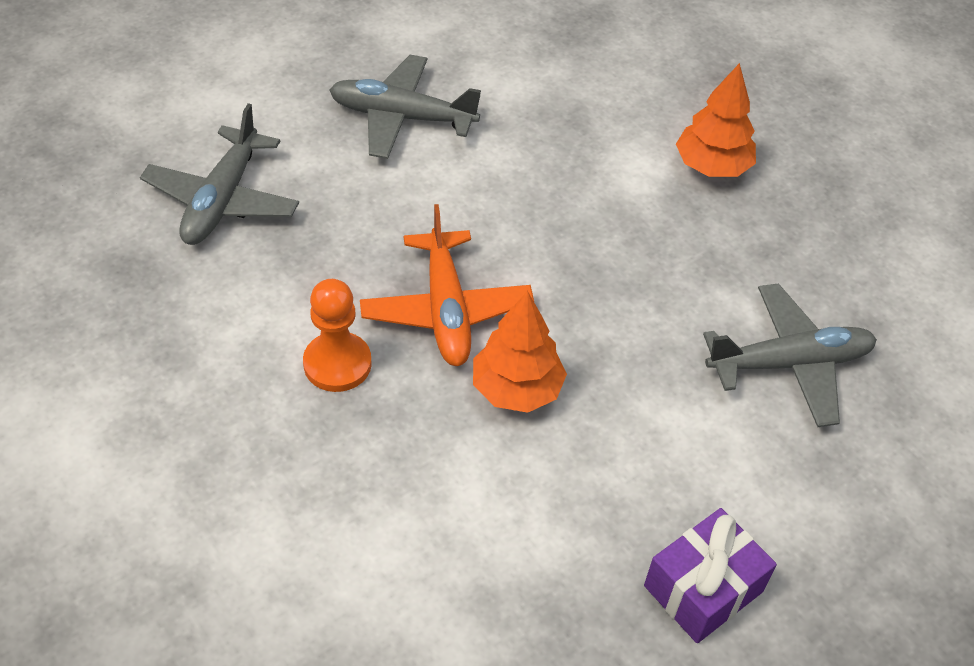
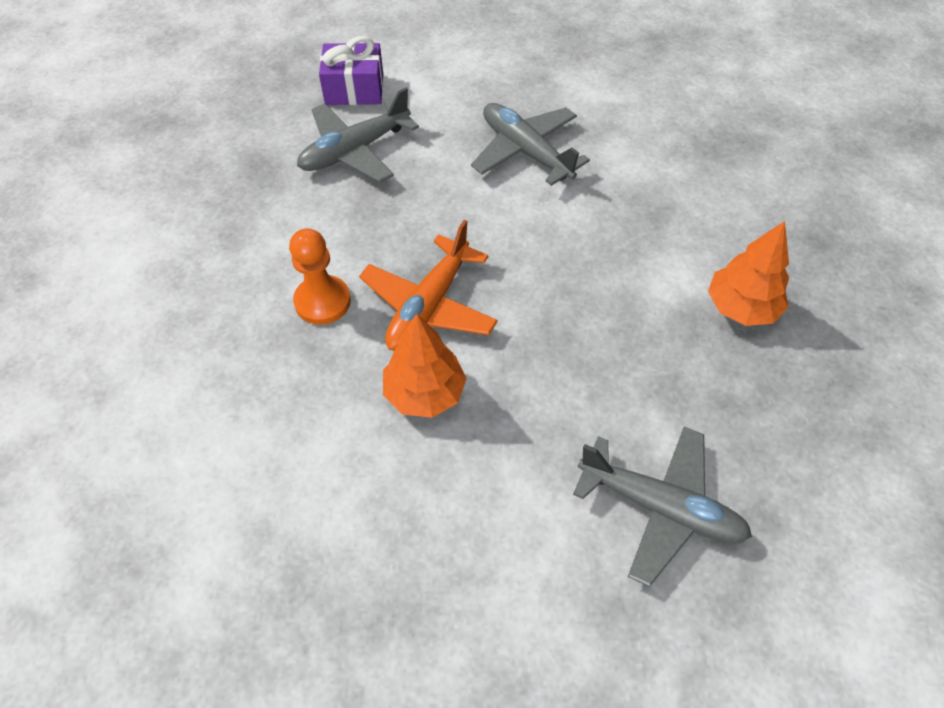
camera: 40 degrees right, 5 degrees up
(703, 589) = (419, 641): purple gift -> purple gift (354, 89)

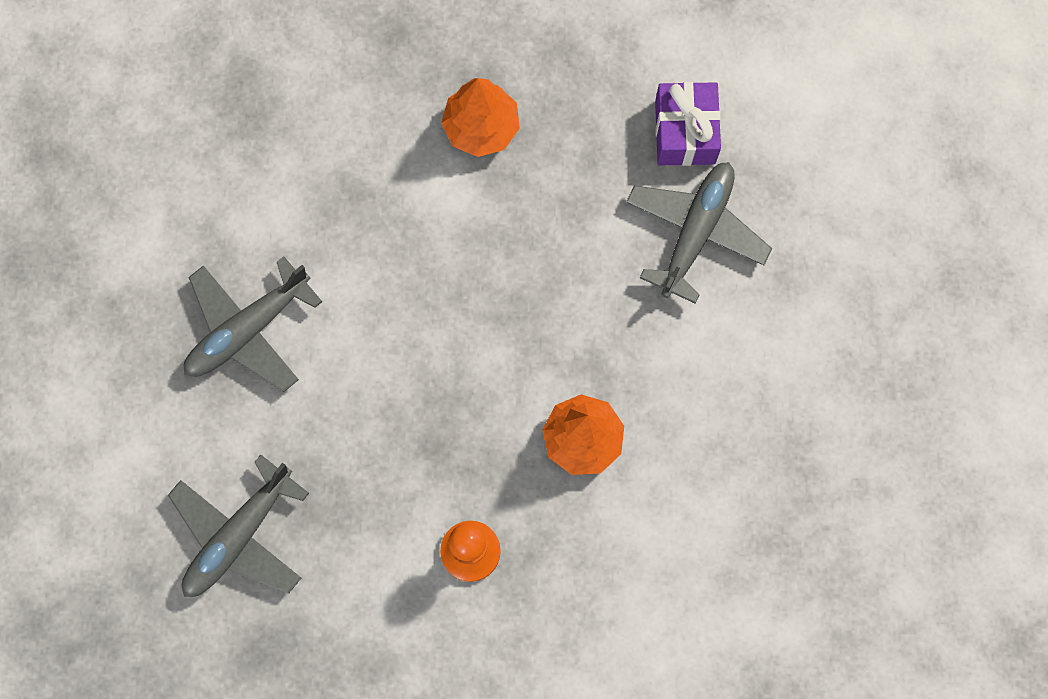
camera: 90 degrees left, 20 degrees up
(354, 89) = (122, 546): purple gift -> purple gift (685, 132)
(355, 151) = (239, 536): grey plane -> grey plane turned 75 degrees clockwise
(429, 306) = (477, 438): orange plane -> none

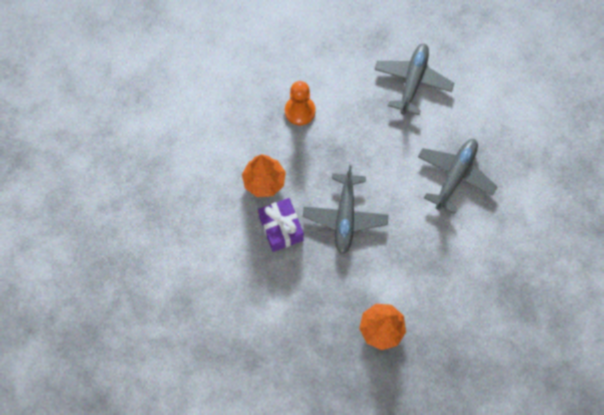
camera: 160 degrees right, 5 degrees down
(685, 132) = (266, 367): purple gift -> purple gift (281, 228)
(696, 232) = (241, 310): grey plane -> grey plane (345, 216)

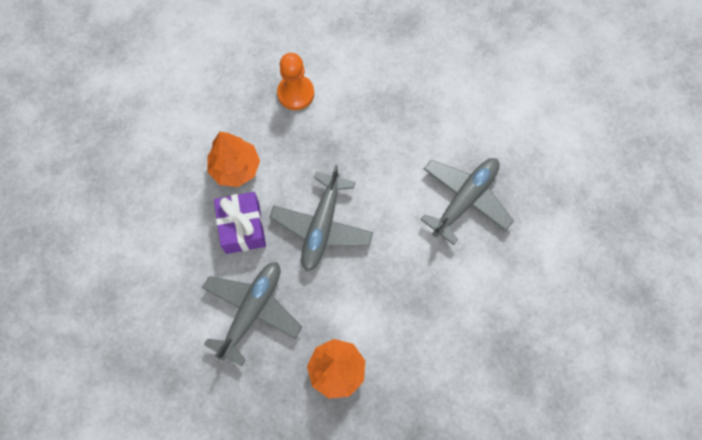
camera: 10 degrees right, 0 degrees up
(412, 81) = (436, 79): grey plane -> grey plane (252, 310)

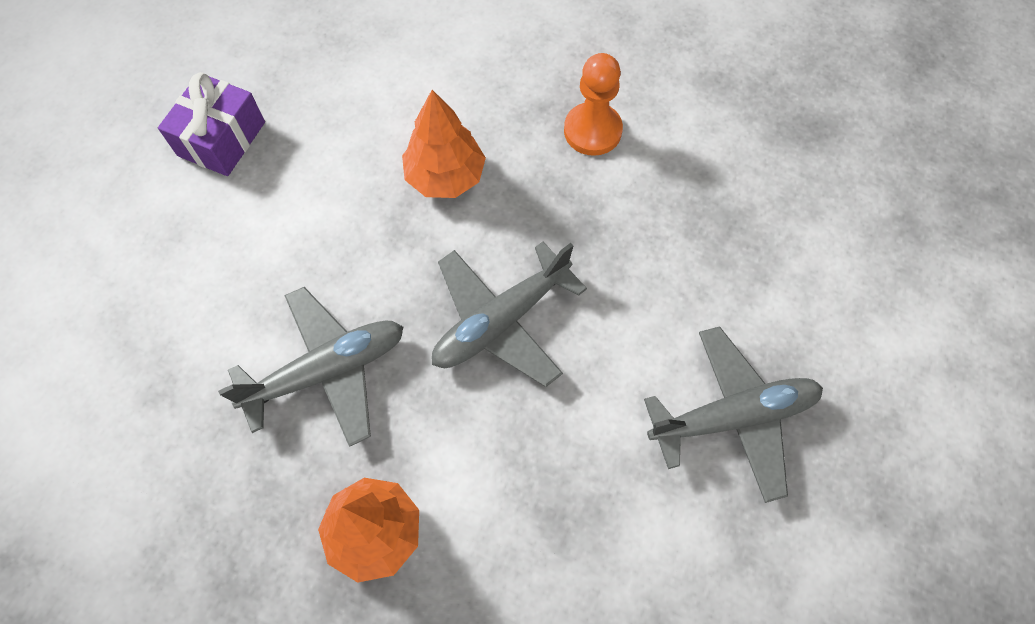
camera: 35 degrees right, 5 degrees down
(242, 227) = (397, 256): purple gift -> purple gift (221, 139)

